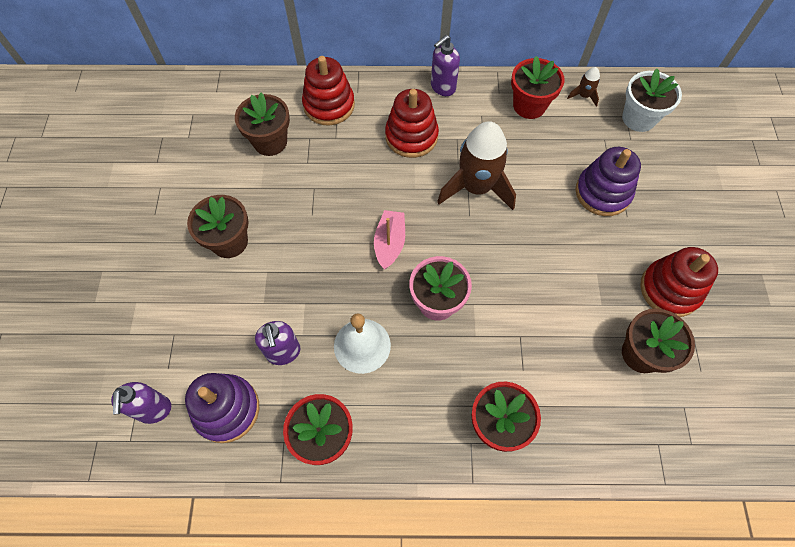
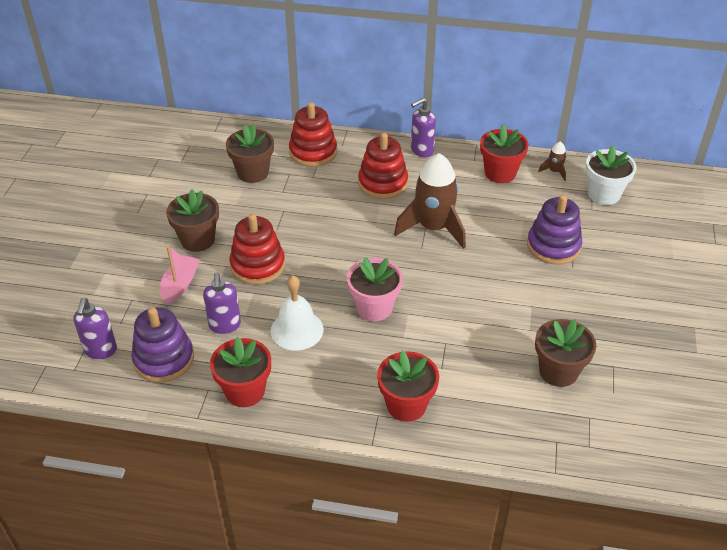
camera: 10 degrees right, 20 degrees down
(390, 243) = (342, 259): pink boat -> pink boat (180, 285)
(670, 289) = (599, 327): red stacking toy -> red stacking toy (258, 265)

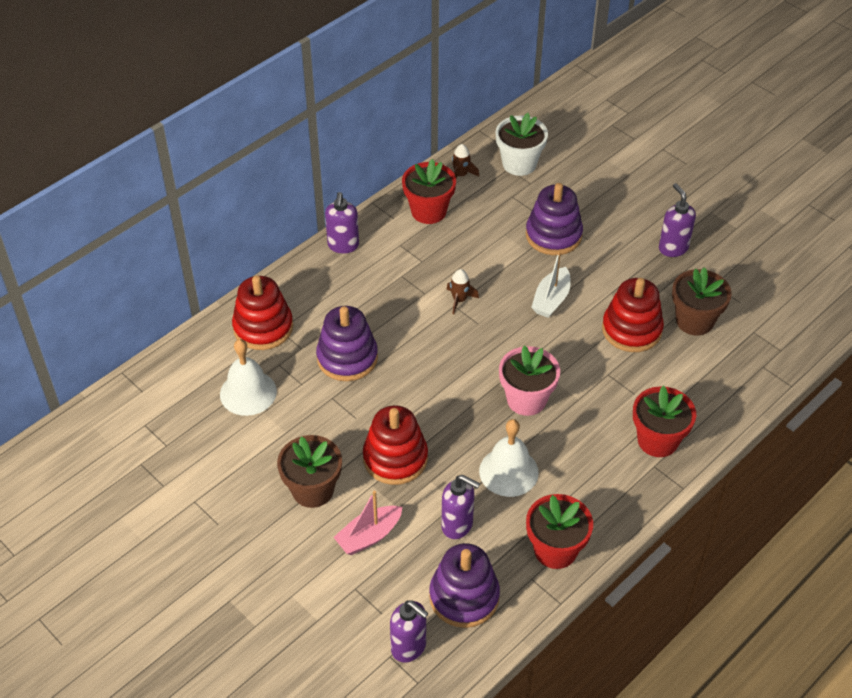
camera: 55 degrees left, 5 degrees up
(180, 285) = (369, 536): pink boat -> pink boat turned 90 degrees counterclockwise
(253, 172) = (248, 392): brown flower pot -> white bell
(324, 200) = (347, 358): none -> purple stacking toy
(383, 183) = (363, 300): red stacking toy -> red stacking toy (631, 330)
(433, 228) = (459, 300): brown rocket -> brown rocket, size x0.43
(486, 275) = (551, 299): none -> white boat
(623, 321) = (673, 248): none -> purple soap dispenser

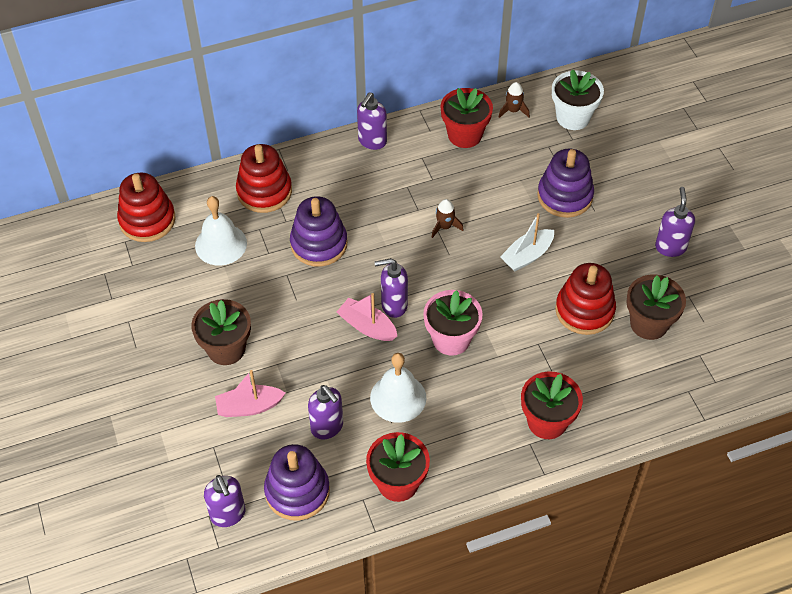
camera: 25 degrees right, 5 degrees up
(395, 458) = (309, 348): red stacking toy -> red stacking toy (147, 220)
(440, 417) = (367, 326): none -> pink boat
(454, 388) = (393, 305): none -> purple soap dispenser

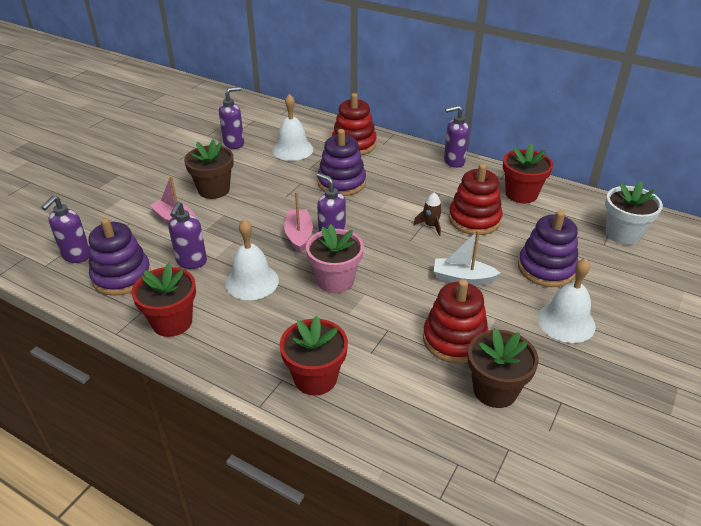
camera: 50 degrees right, 15 degrees down
(147, 220) = (278, 119): red stacking toy -> red stacking toy (474, 219)
(513, 110) = (578, 203): brown rocket -> none
(626, 232) = (566, 322): none -> white bell
(670, 247) = (593, 359): purple soap dispenser -> purple soap dispenser (234, 143)

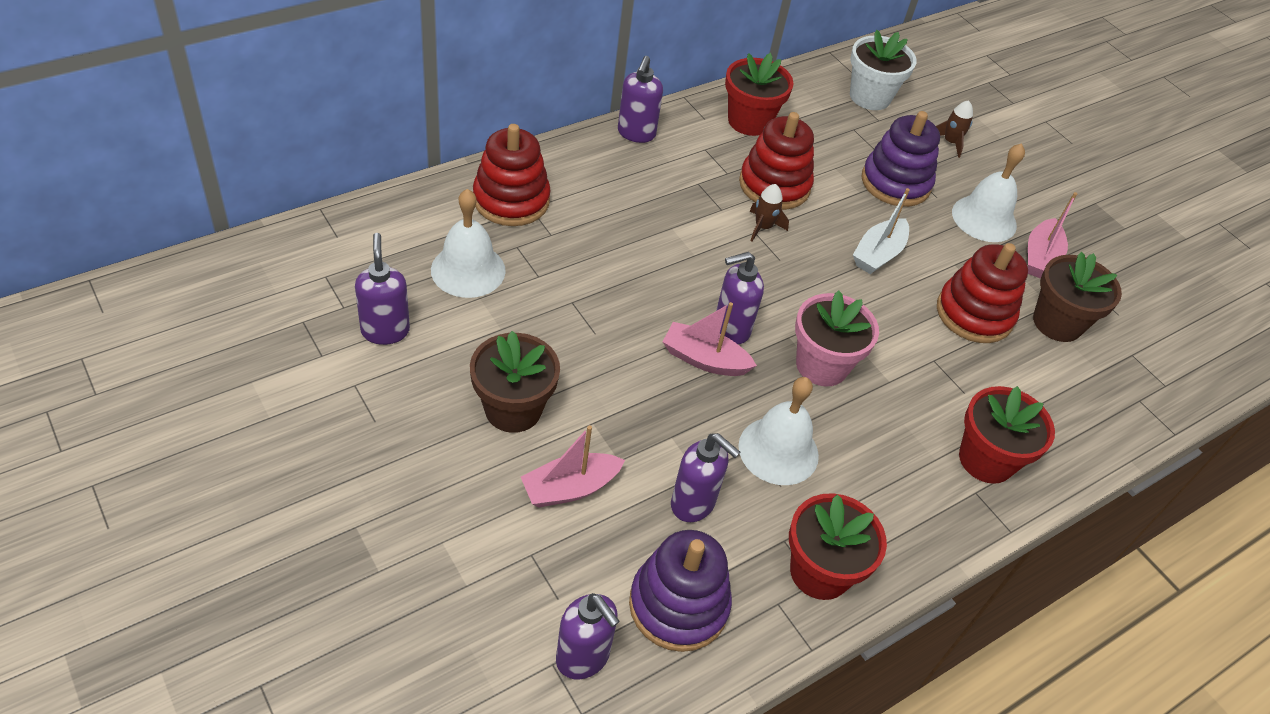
camera: 70 degrees left, 10 degrees up
(341, 183) = (605, 260): purple stacking toy -> none
(560, 364) = (1040, 257): none -> pink boat
(630, 284) = (950, 142): none -> brown rocket

